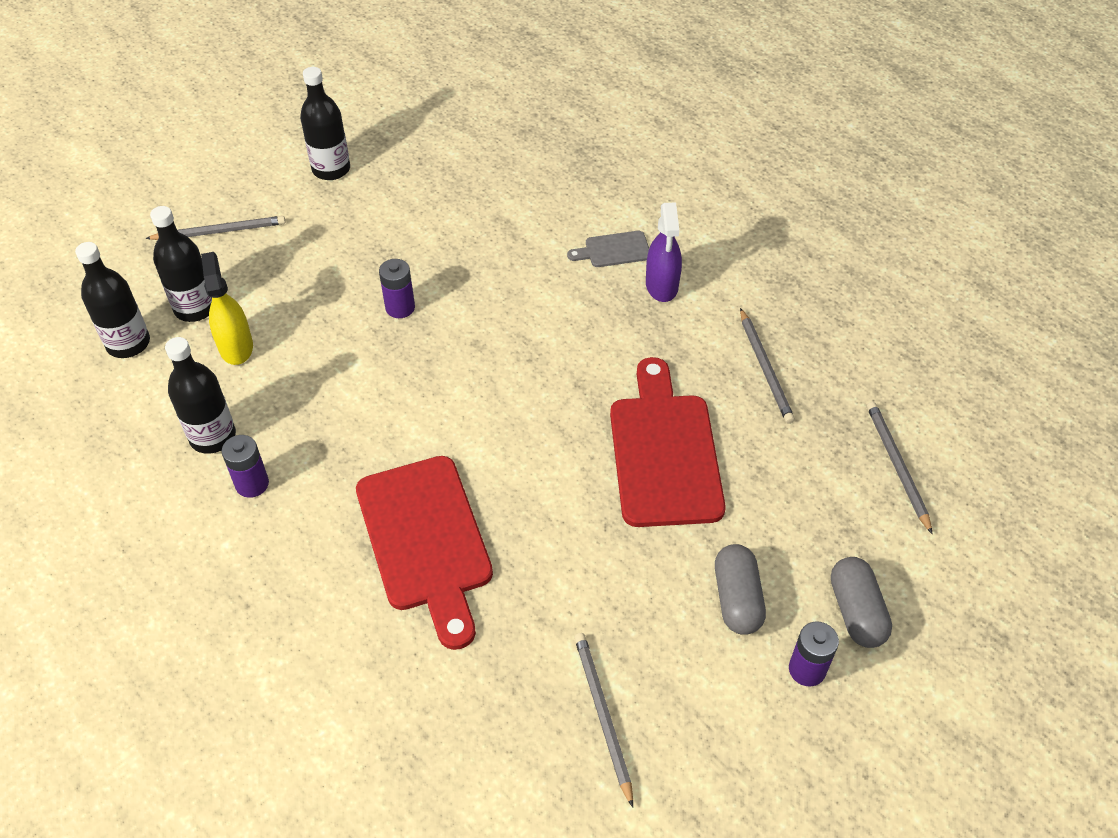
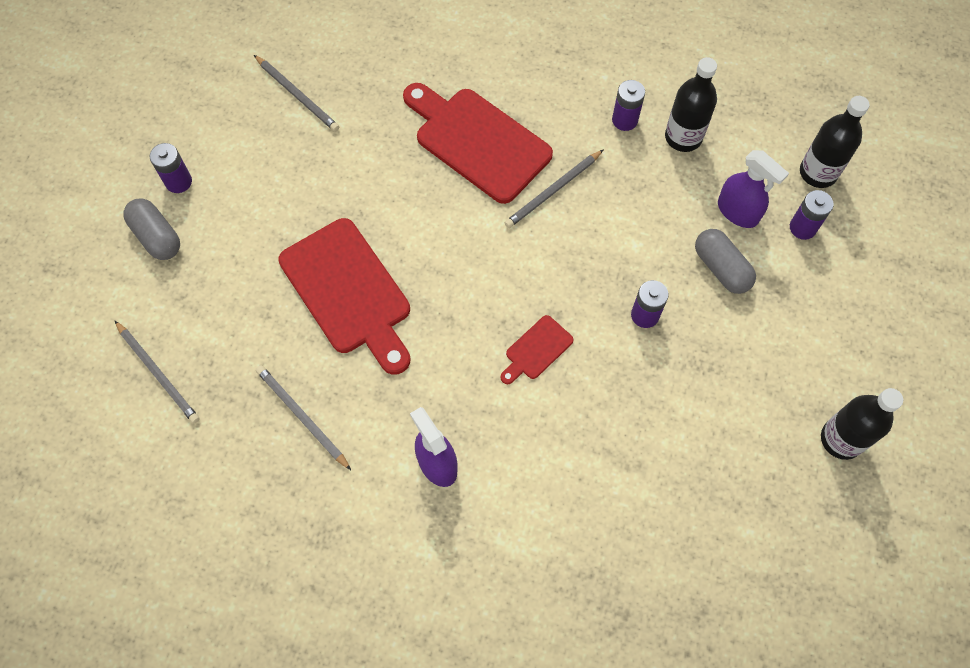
camera: 150 degrees right, 15 degrees up
(195, 308) = (802, 227): black bottle -> purple battery
(220, 231) = (863, 311): grey pencil -> grey pencil (553, 191)
(236, 347) = (738, 212): yellow spray bottle -> purple spray bottle
(517, 325) = (536, 350): none -> red cutting board
(613, 250) = (505, 484): grey cutting board -> none
(737, 599) = (243, 205): grey capsule -> grey capsule (721, 268)

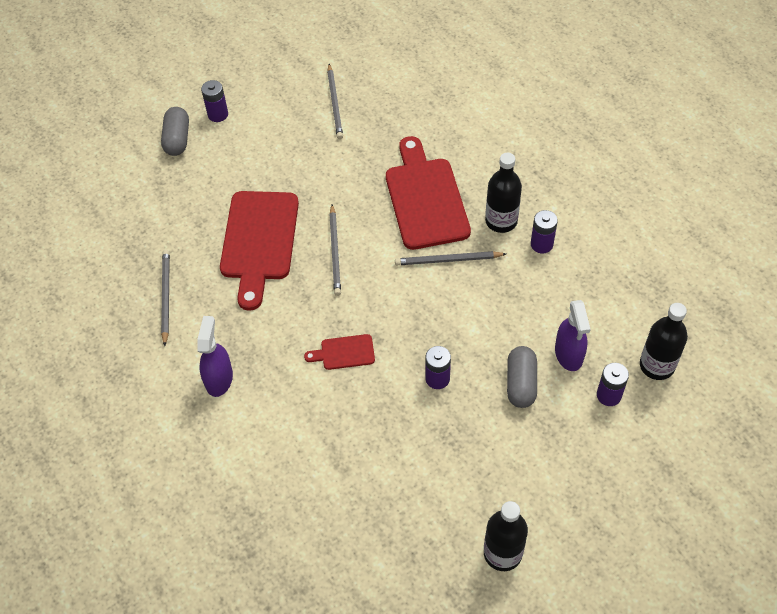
camera: 40 degrees right, 10 degrees down
(158, 373) = (109, 218): grey pencil -> grey pencil (335, 252)
(683, 137) = (574, 280): black bottle -> black bottle (501, 221)

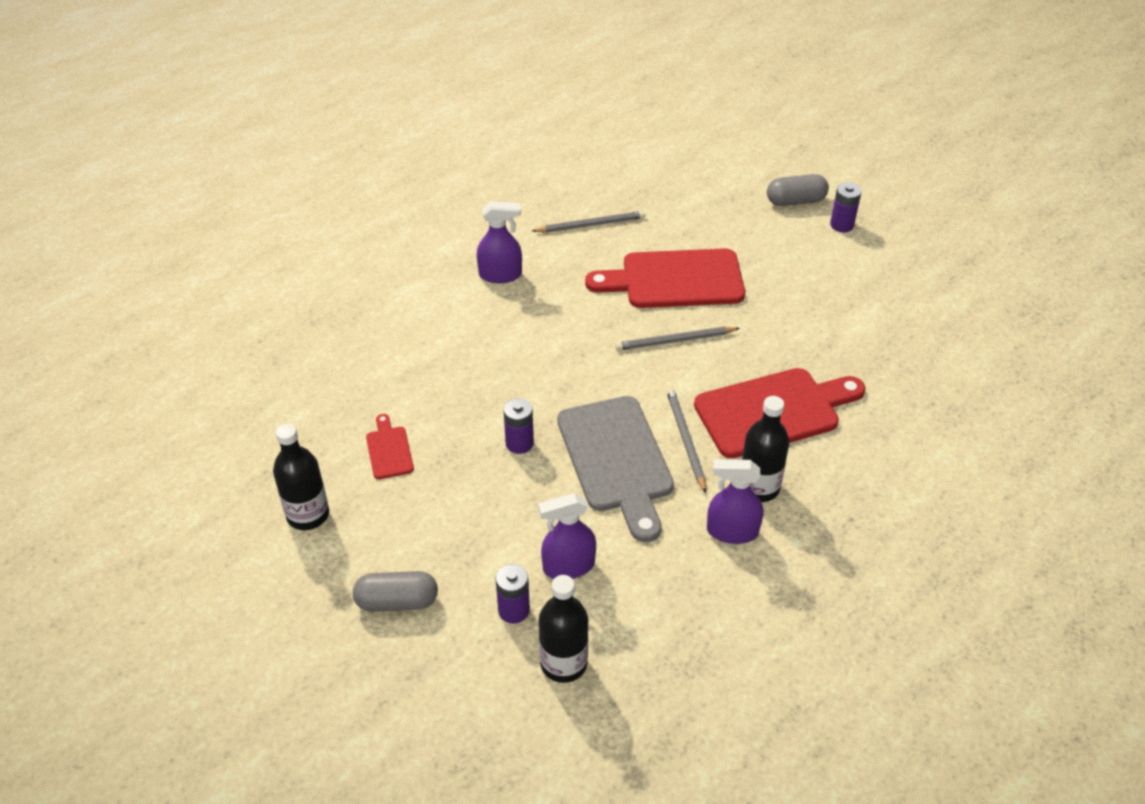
camera: 80 degrees right, 10 degrees down
(335, 103) = (895, 316): grey pencil -> none
(344, 352) = (543, 362): red cutting board -> red cutting board (389, 450)
(464, 310) = (616, 460): none -> grey cutting board
(521, 383) = (521, 520): grey capsule -> grey capsule (397, 601)
(541, 244) = (732, 531): purple battery -> purple spray bottle

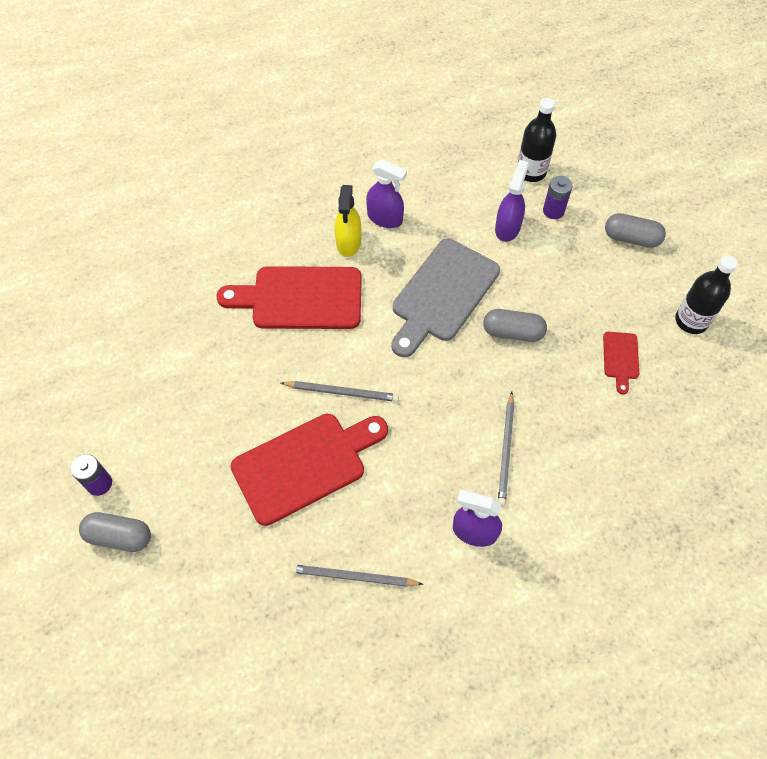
camera: 160 degrees left, 15 degrees up
(519, 443) = (513, 332): purple battery -> grey capsule
(568, 566) = (507, 228): purple spray bottle -> purple spray bottle turned 75 degrees counterclockwise
(616, 460) = (442, 294): grey cutting board -> grey cutting board turned 150 degrees counterclockwise
(675, 280) = (305, 465): red cutting board -> red cutting board turned 45 degrees counterclockwise
(685, 440) = (381, 295): grey pencil -> grey pencil (506, 450)
(758, 487) = (348, 242): black bottle -> yellow spray bottle

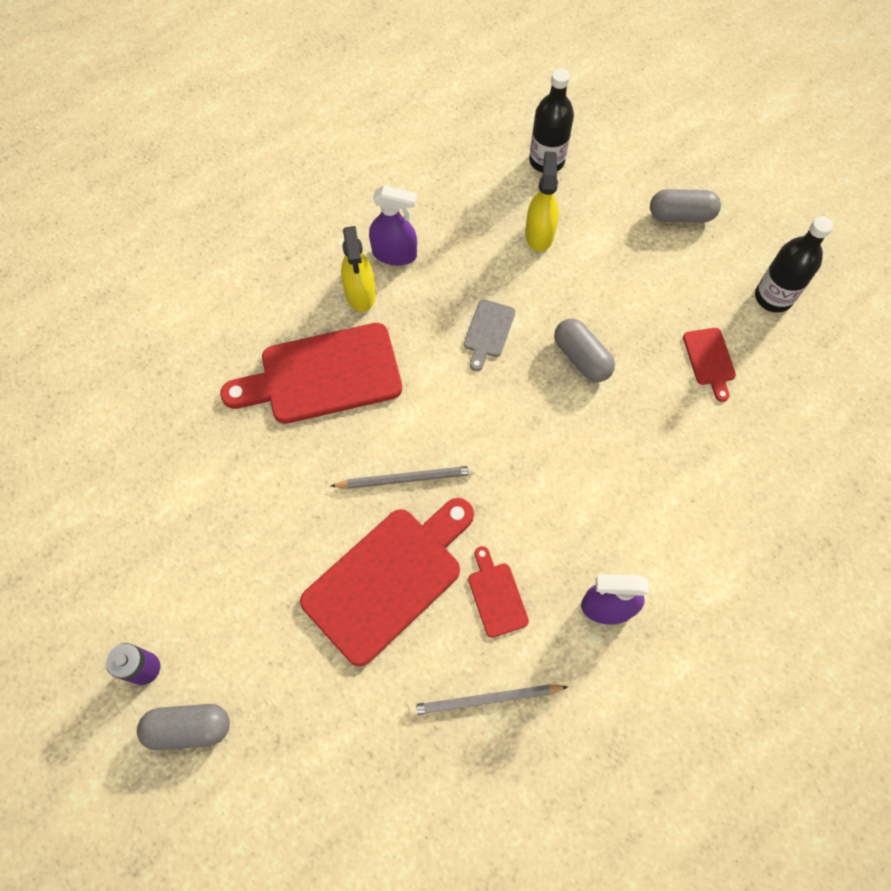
camera: 15 degrees left, 5 degrees up
(387, 499) = (496, 595): none -> red cutting board
(442, 294) = (488, 332): grey cutting board -> grey cutting board, size x0.46
(506, 450) = (614, 500): grey pencil -> none
(507, 228) = (539, 234): purple spray bottle -> yellow spray bottle
(513, 332) = (581, 358): grey capsule -> grey capsule turned 60 degrees clockwise
(553, 211) = (585, 202): purple battery -> none

